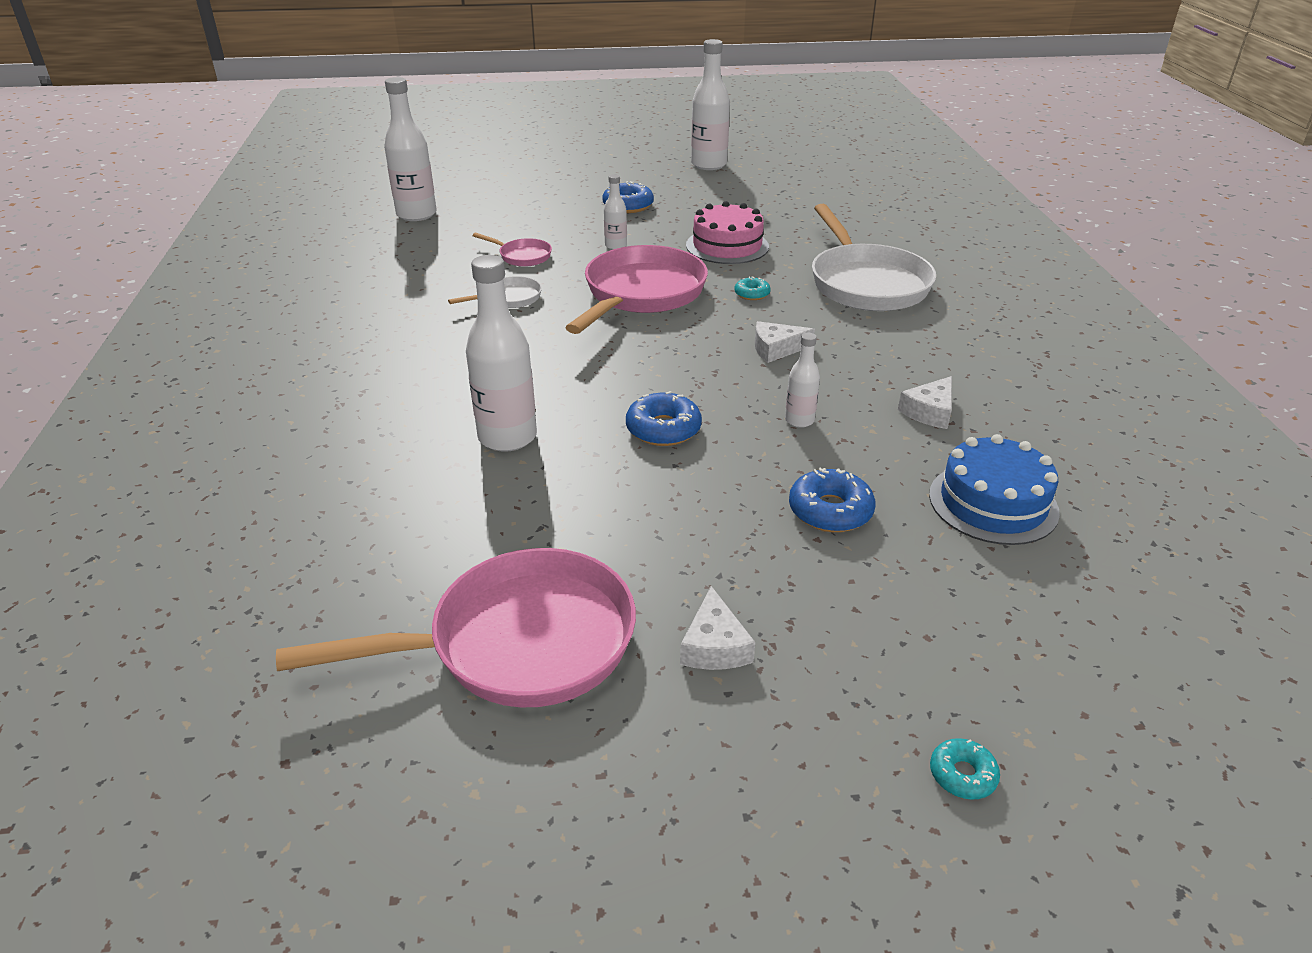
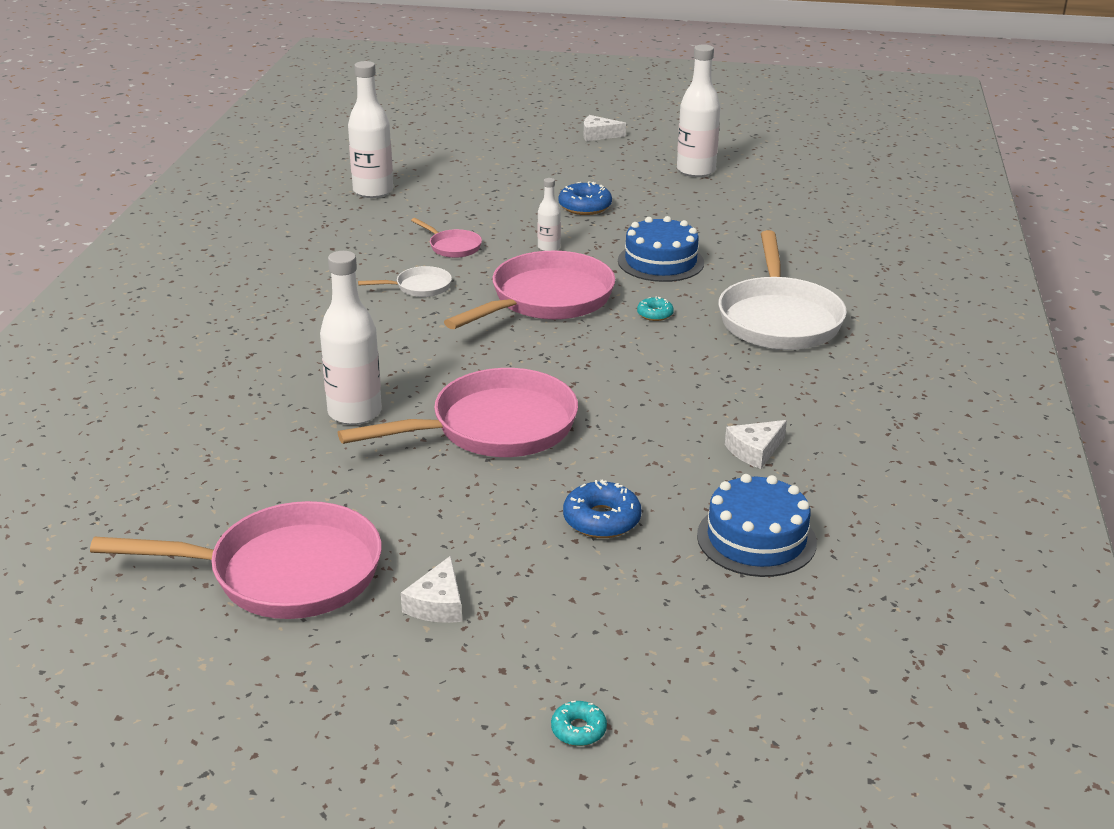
camera: 15 degrees right, 5 degrees down
(663, 429) = (495, 427): blue donut -> pink pan
(727, 246) = (660, 262): pink cake -> blue cake
(776, 349) = (645, 371): white cheese -> white cheese (598, 135)
(799, 420) = (624, 439): white bottle -> none

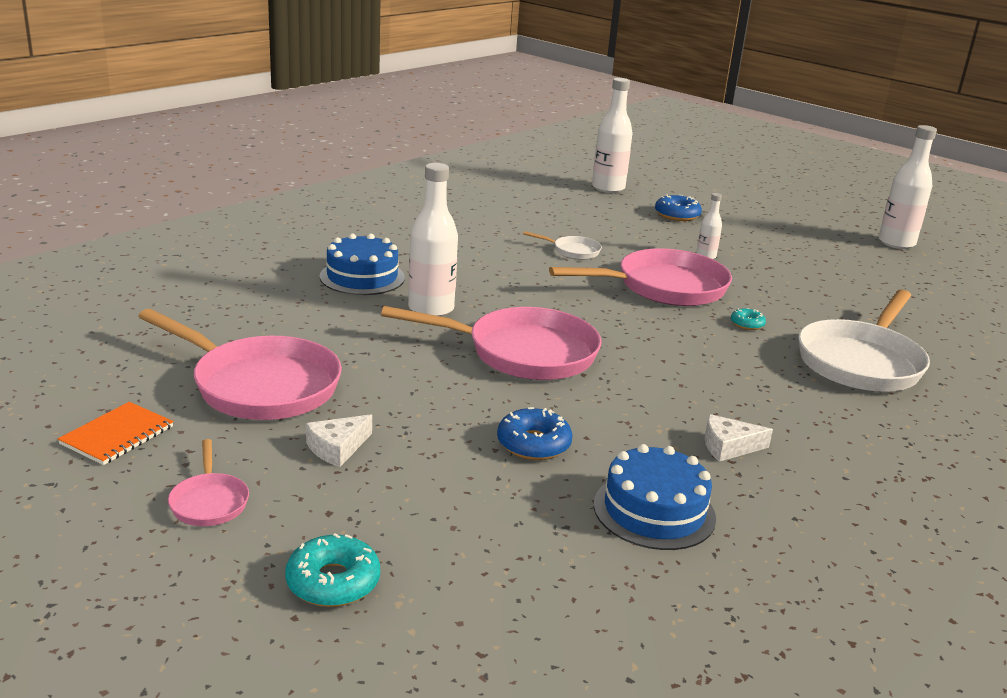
camera: 30 degrees right, 5 degrees down
(207, 692) = (117, 435): none -> orange notebook
(452, 247) = (628, 235): pink pan -> pink pan (209, 502)
(578, 730) = (333, 582): turquoise donut -> turquoise donut, size x1.70
(585, 207) = (767, 240): blue donut -> blue donut (677, 215)
(598, 135) = (833, 200): white cheese -> none
(660, 262) = (793, 292): blue cake -> blue cake (362, 277)

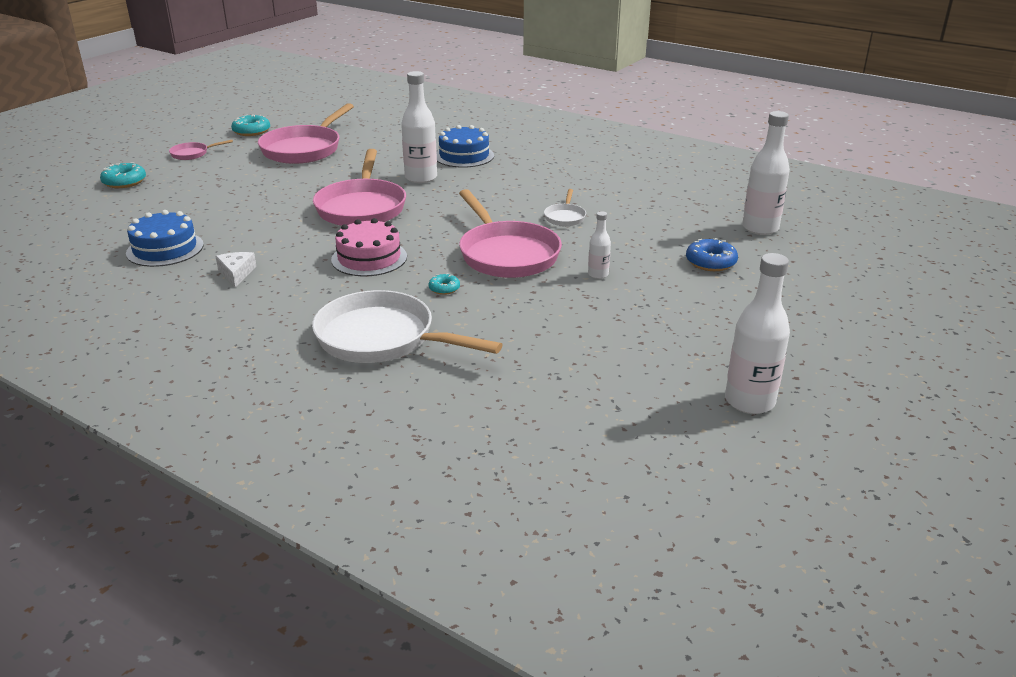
camera: 85 degrees right, 5 degrees up
(117, 435) = (251, 131): orange notebook -> turquoise donut
(337, 448) = (239, 171): white cheese -> none
(533, 444) = (241, 215): blue donut -> none
(677, 357) = (369, 258): none -> pink cake

